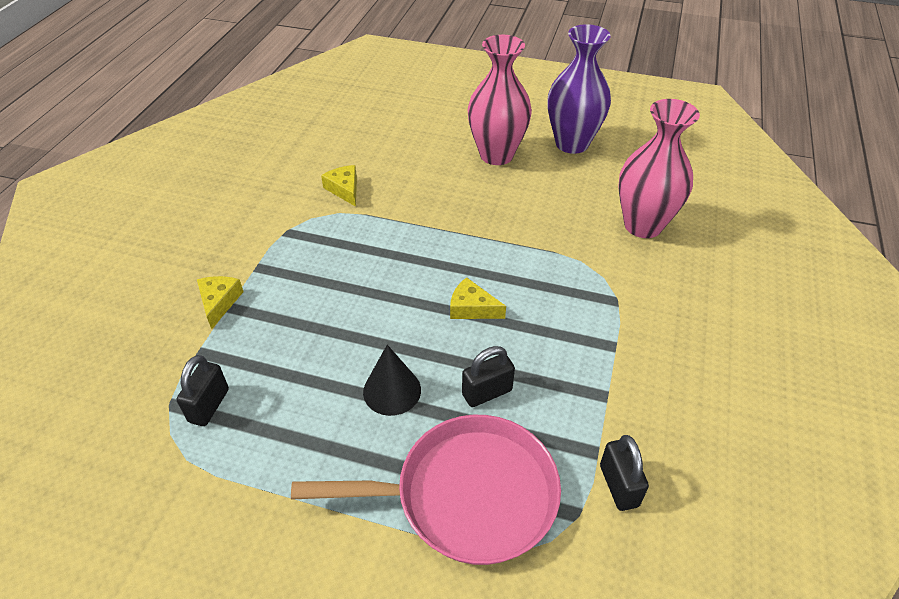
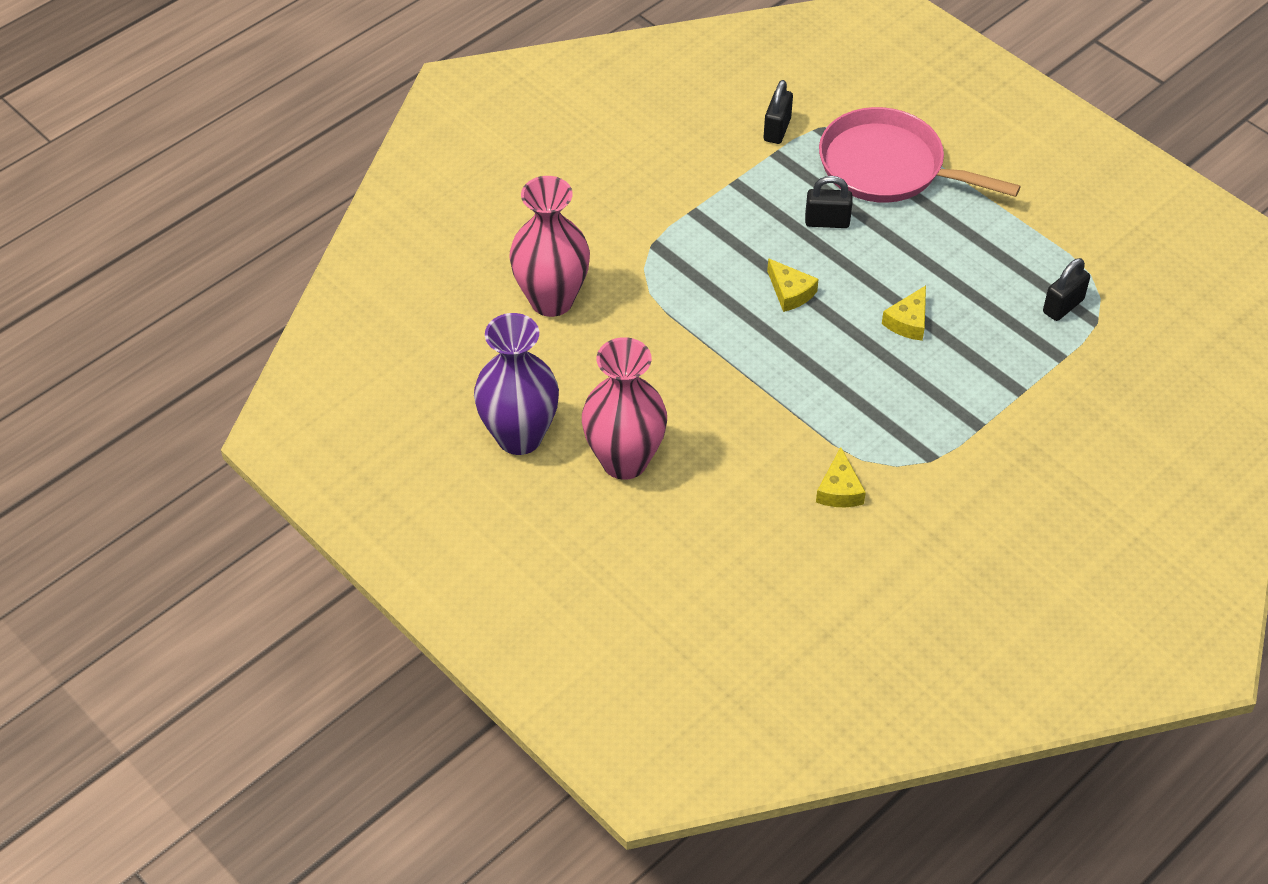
camera: 150 degrees left, 5 degrees up
(219, 302) = (1030, 400): yellow cheese -> yellow cheese (908, 322)
(392, 390) = (904, 255): black cone -> none

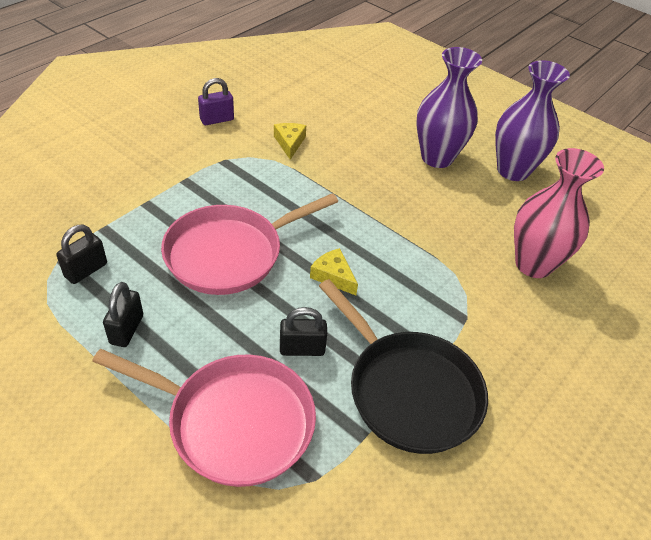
camera: 170 degrees right, 5 degrees down
(624, 461) = (437, 157): pink vase -> purple vase
(728, 183) = (408, 391): none -> black pan
(777, 129) = (364, 472): black padlock -> black padlock (127, 329)
(908, 322) = (230, 253): yellow cheese -> pink pan
(951, 537) = (217, 119): none -> purple padlock

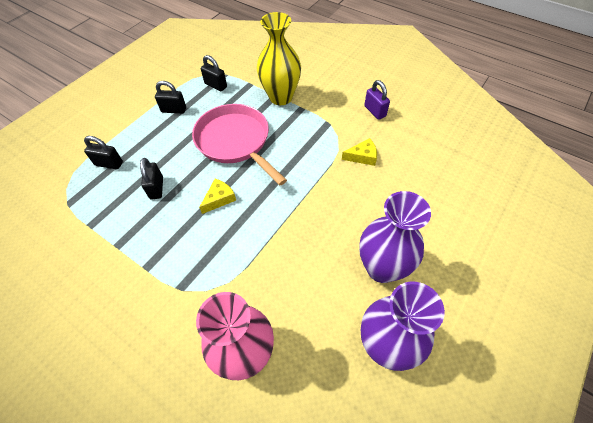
camera: 90 degrees right, 10 degrees up
(152, 197) = (280, 97): none -> yellow vase
(233, 422) = (109, 164): pink pan -> black padlock
(408, 391) = (118, 250): black pan -> none

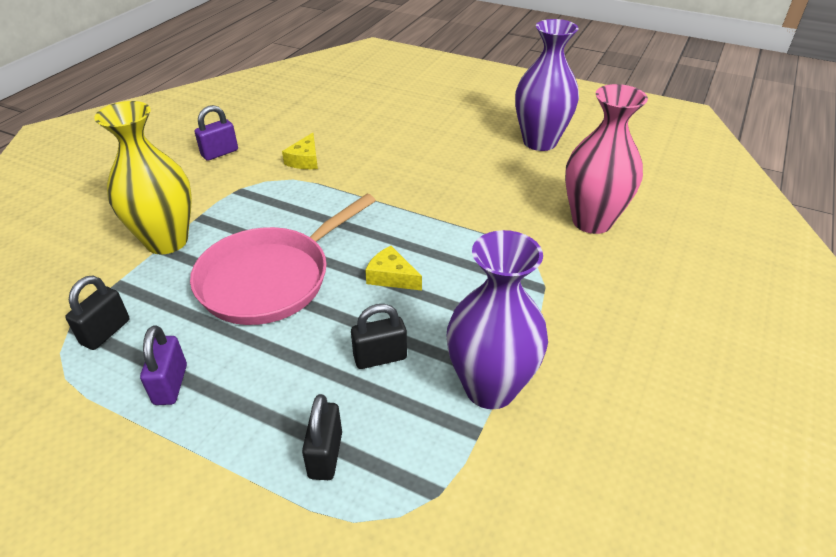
camera: 100 degrees left, 15 degrees down
(174, 110) = (170, 384): black padlock -> purple padlock
(362, 156) = (305, 160): yellow cheese -> yellow cheese turned 150 degrees counterclockwise
(382, 268) = (461, 145): purple vase -> purple vase (490, 388)

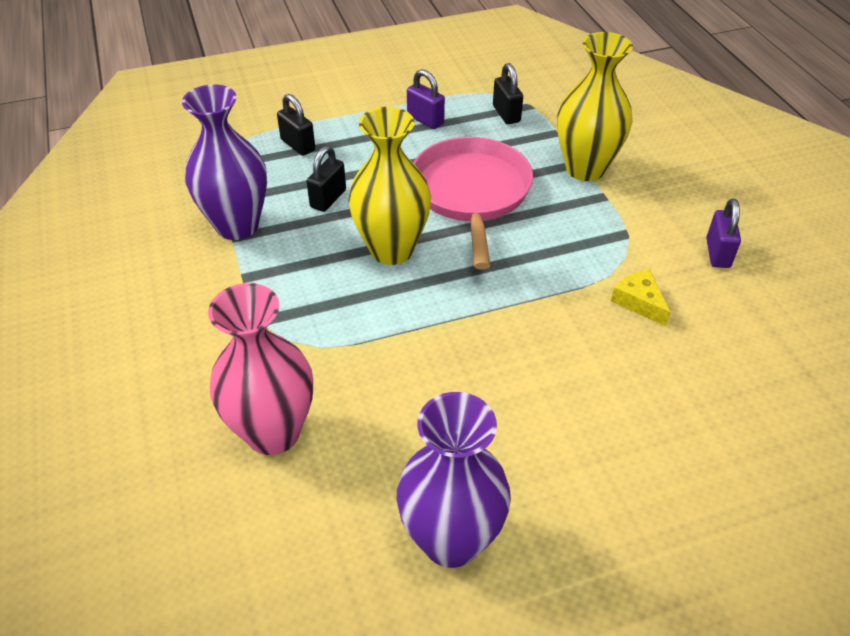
camera: 135 degrees right, 5 degrees up
(391, 277) = (391, 249): yellow cheese -> yellow vase

